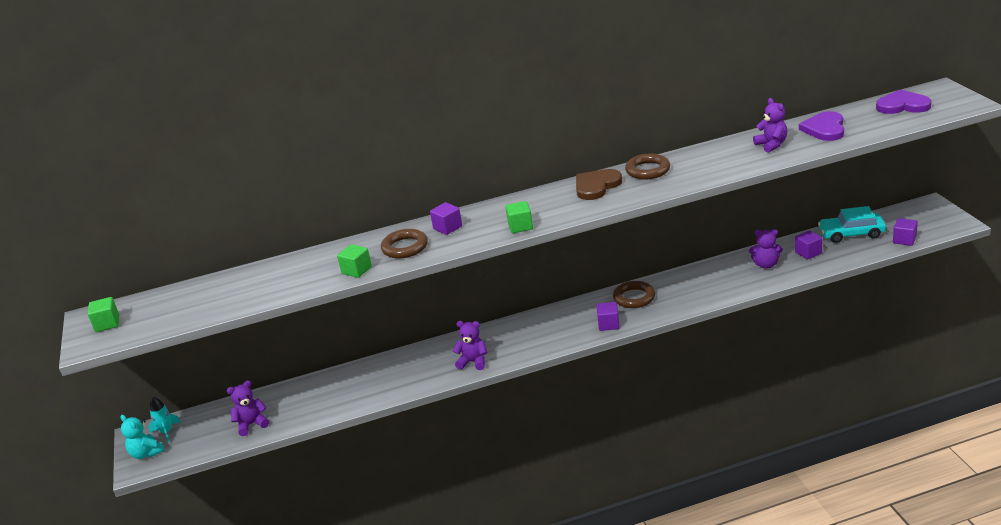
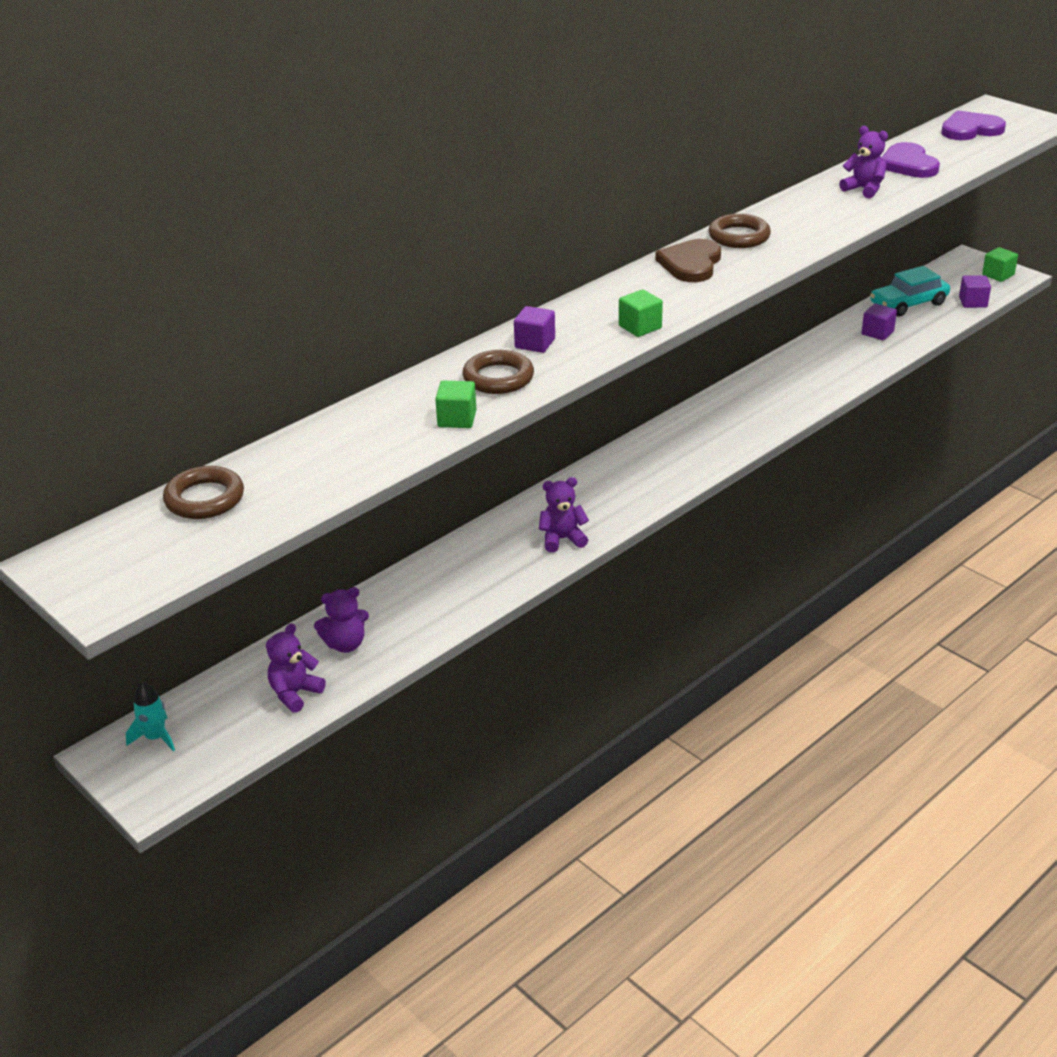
camera: 30 degrees left, 5 degrees up
(107, 324) = (103, 566): green cube -> green cube (998, 275)
(146, 453) = (149, 776): turquoise teddy bear -> none
(608, 324) = (705, 458): purple cube -> none
(634, 298) = (710, 420): brown ring -> brown ring (204, 499)
(766, 265) = (840, 354): purple teddy bear -> purple teddy bear (345, 644)

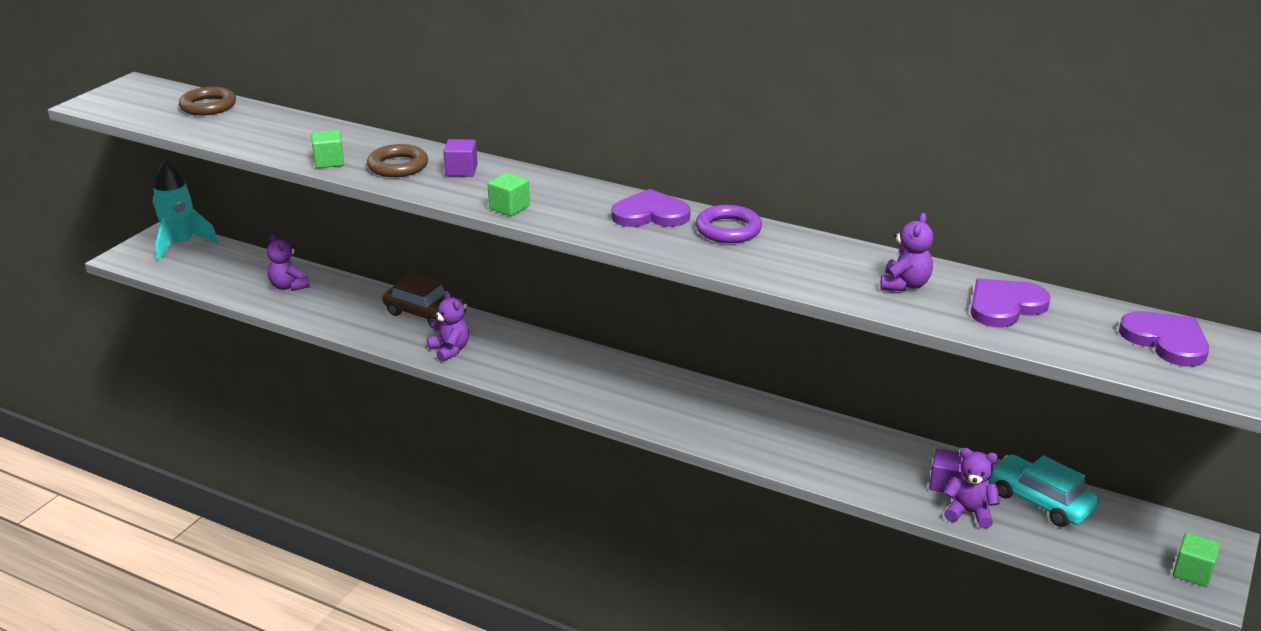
camera: 70 degrees right, 5 degrees down
(155, 737) = (181, 244): turquoise rocket -> turquoise rocket, size x1.84
(295, 693) = (230, 280): purple teddy bear -> purple teddy bear (969, 513)
(476, 547) = (425, 314): none -> brown car
(691, 264) = (650, 214): brown heart -> purple heart
(739, 236) = (728, 230): brown ring -> purple ring
(973, 302) = (1090, 554): purple cube -> none

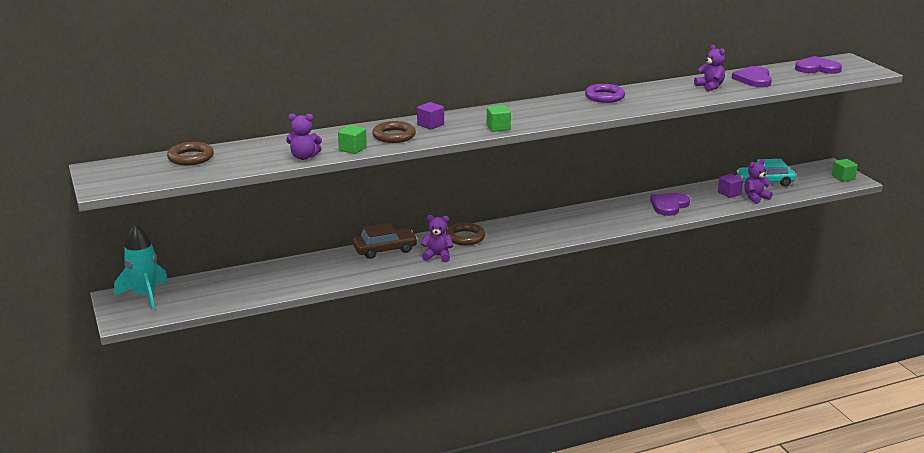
camera: 50 degrees left, 5 degrees down
(289, 286) = (275, 278): purple teddy bear -> purple teddy bear (304, 157)
(520, 346) = (465, 237): none -> brown ring
(650, 214) = (561, 105): purple heart -> purple heart (669, 205)

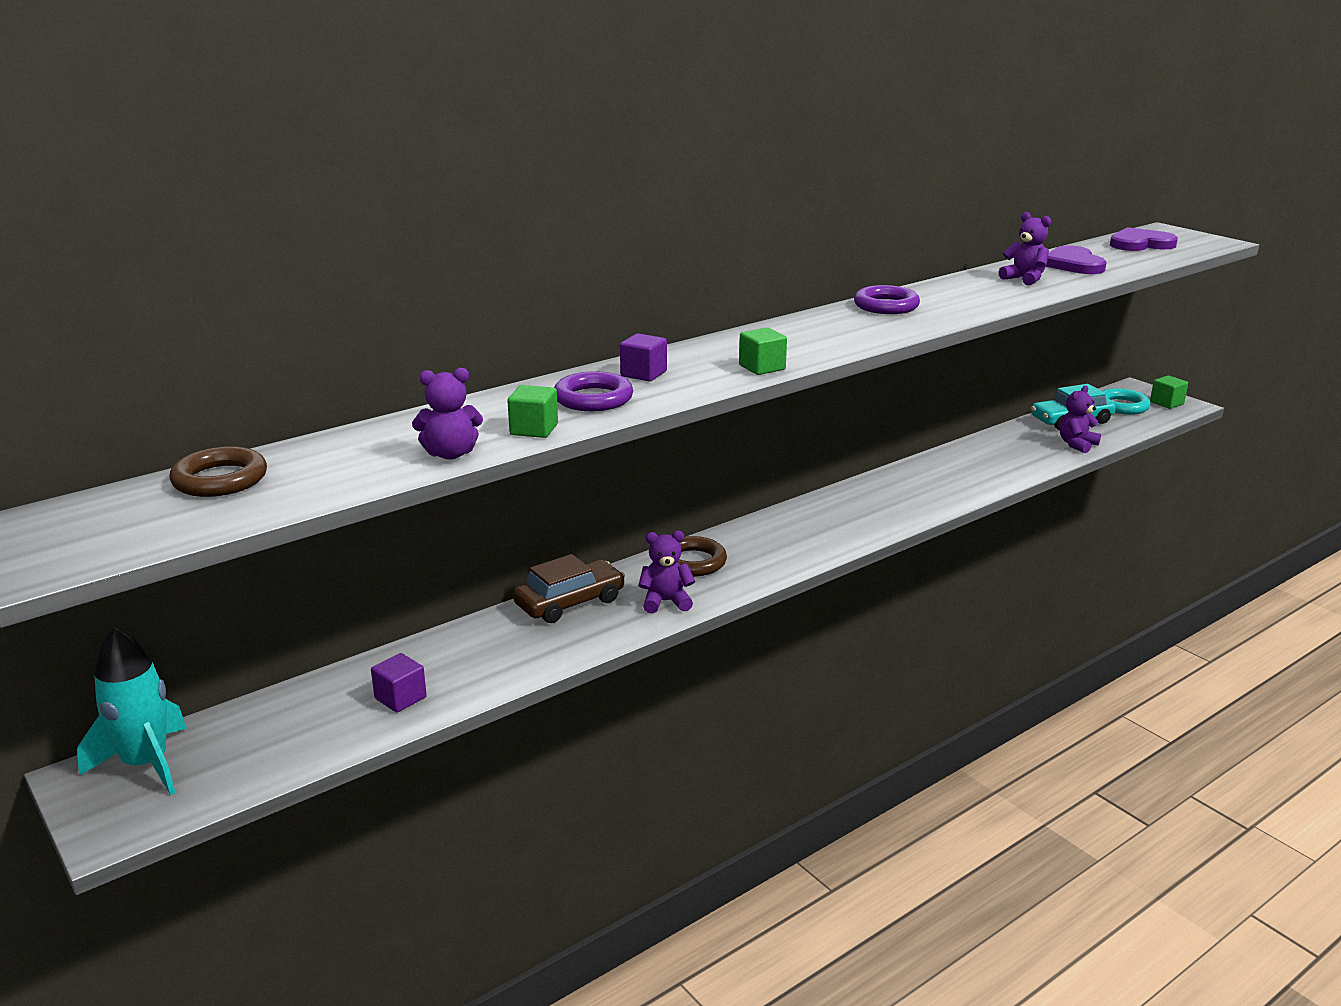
camera: 15 degrees left, 0 degrees up
(394, 136) = (593, 399): brown ring -> purple ring
(669, 205) = (967, 471): purple heart -> none
(729, 193) = (1036, 442): purple cube -> purple cube (400, 698)
(809, 176) = (1122, 406): none -> turquoise ring

